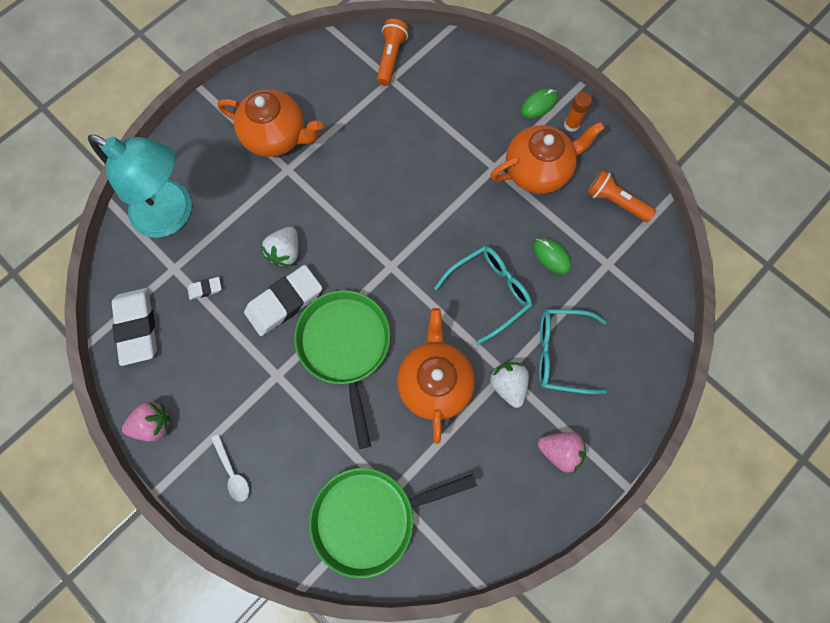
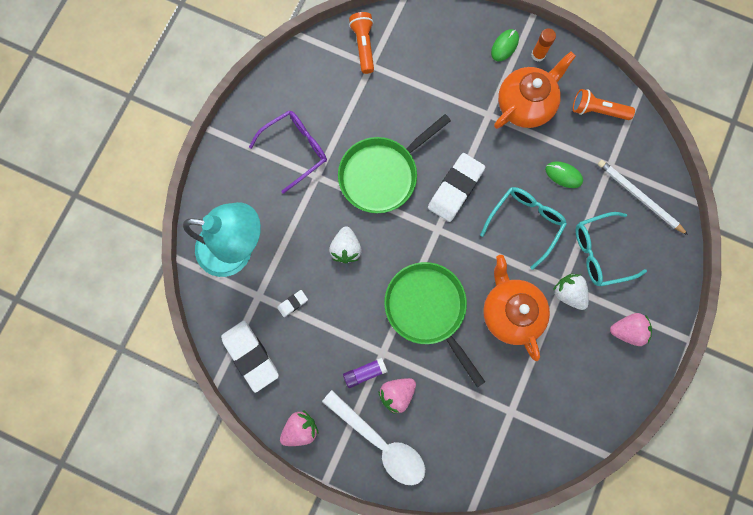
camera: 20 degrees left, 5 degrees up
(232, 472) = (380, 442): white spoon -> white spoon, size x2.05
(248, 389) = (365, 372): none -> purple glue stick
(273, 425) = (397, 393): none -> pink strawberry
(276, 136) = (295, 150): orange teapot -> purple glasses
(284, 302) = (363, 291): white eraser -> white eraser (455, 189)
(370, 517) = (503, 435): green pan -> green pan (382, 174)
(628, 308) = (639, 197): none -> white pencil

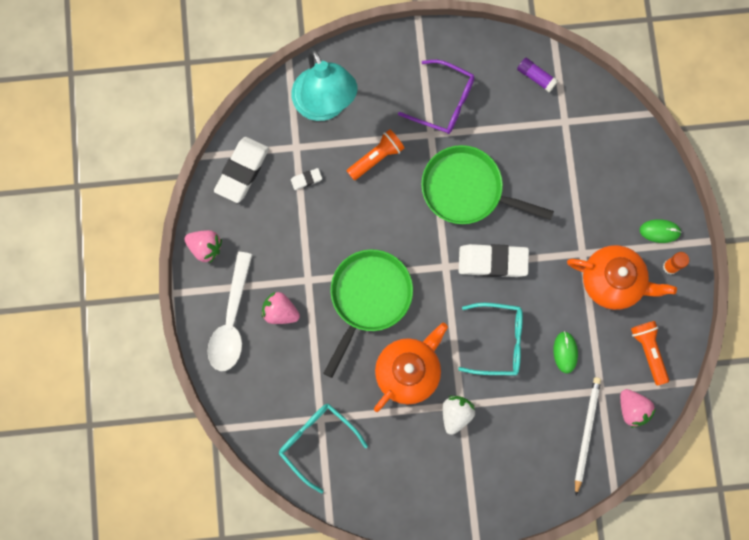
camera: 60 degrees right, 0 degrees up
(293, 303) = (306, 179): white eraser -> white eraser turned 45 degrees counterclockwise
(346, 248) = (381, 197): white strawberry -> none
(363, 46) = (579, 104): orange flashlight -> orange flashlight (376, 157)
(365, 372) = (282, 274): purple glue stick -> purple glue stick (536, 77)
(601, 252) = (512, 424): turquoise glasses -> turquoise glasses (317, 442)
(627, 330) = (452, 485): pink strawberry -> pink strawberry (632, 409)

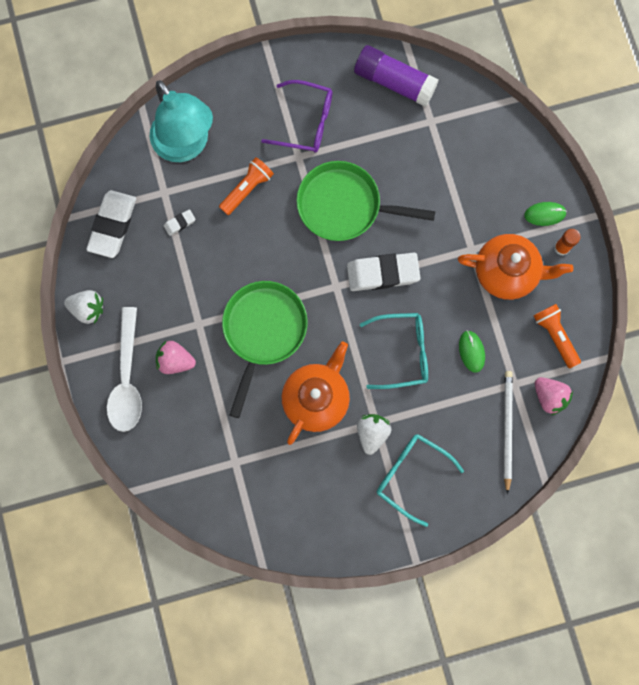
camera: 10 degrees left, 0 degrees up
(205, 247) = (88, 309): pink strawberry -> white strawberry
(317, 442) = (236, 487): turquoise glasses -> turquoise glasses (412, 475)
(536, 77) = (394, 82): purple glue stick -> purple glue stick, size x1.94

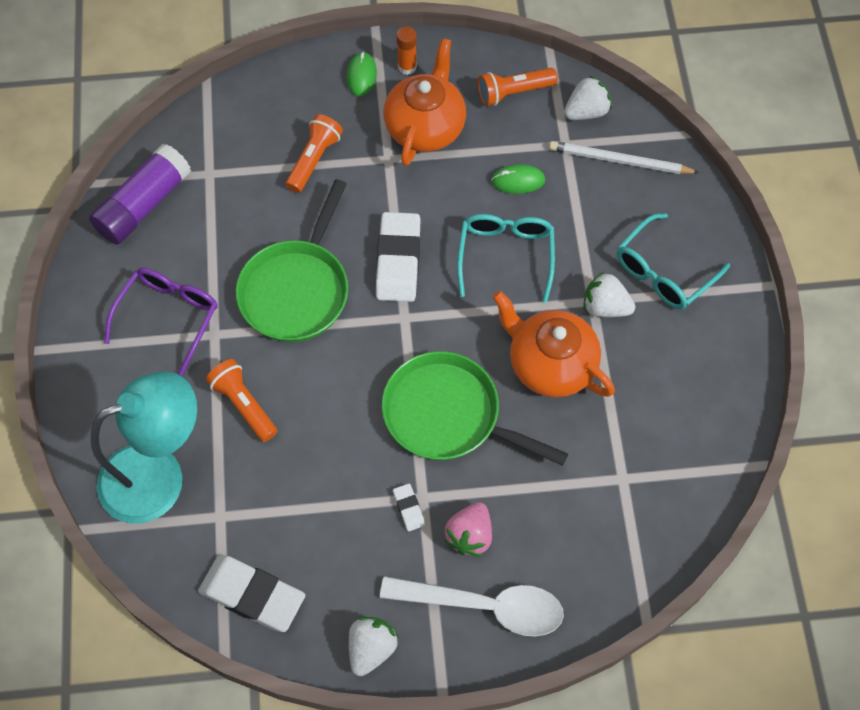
camera: 80 degrees left, 15 degrees down
(180, 223) = (271, 501): white eraser -> white eraser (408, 508)
(459, 194) = (314, 159): none -> orange flashlight
(549, 397) = (586, 112): pink strawberry -> white strawberry

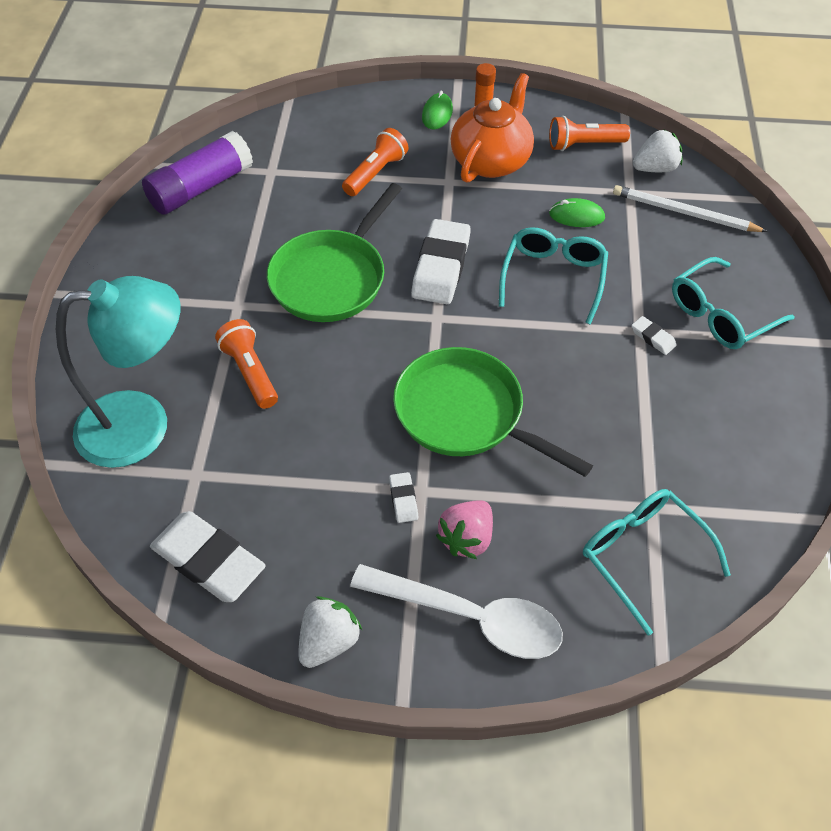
camera: 10 degrees right, 10 degrees down
(168, 318) = (195, 284): purple glasses -> none
(550, 364) = (585, 382): orange teapot -> none
(605, 307) = (653, 338): white strawberry -> white eraser
(621, 526) = (644, 557): none -> turquoise glasses

